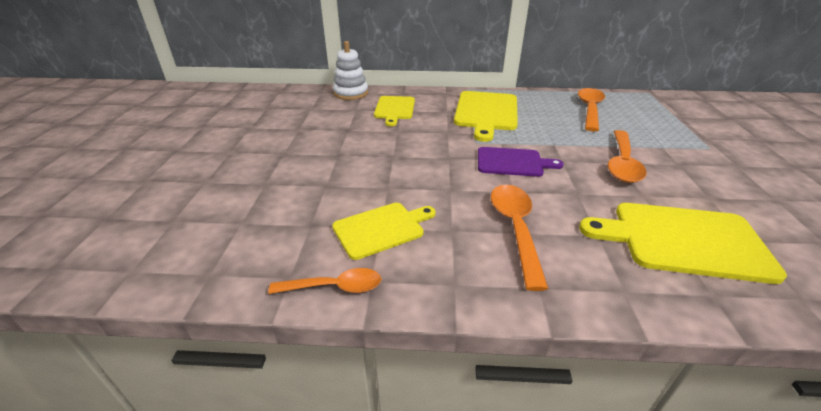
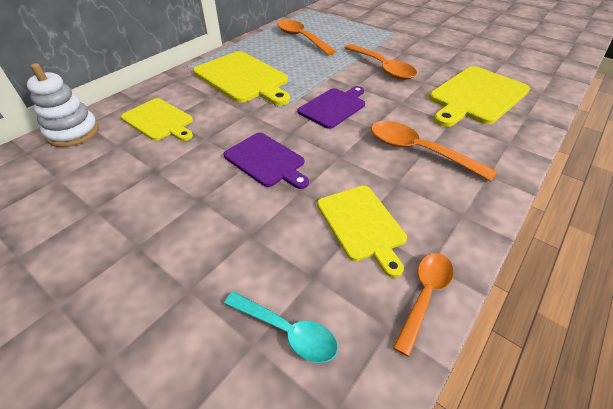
camera: 55 degrees left, 10 degrees up
(258, 232) = (287, 331): none -> turquoise spoon
(381, 229) = (362, 224): yellow cutting board -> yellow cutting board turned 150 degrees clockwise
(404, 161) = (266, 161): none -> purple cutting board

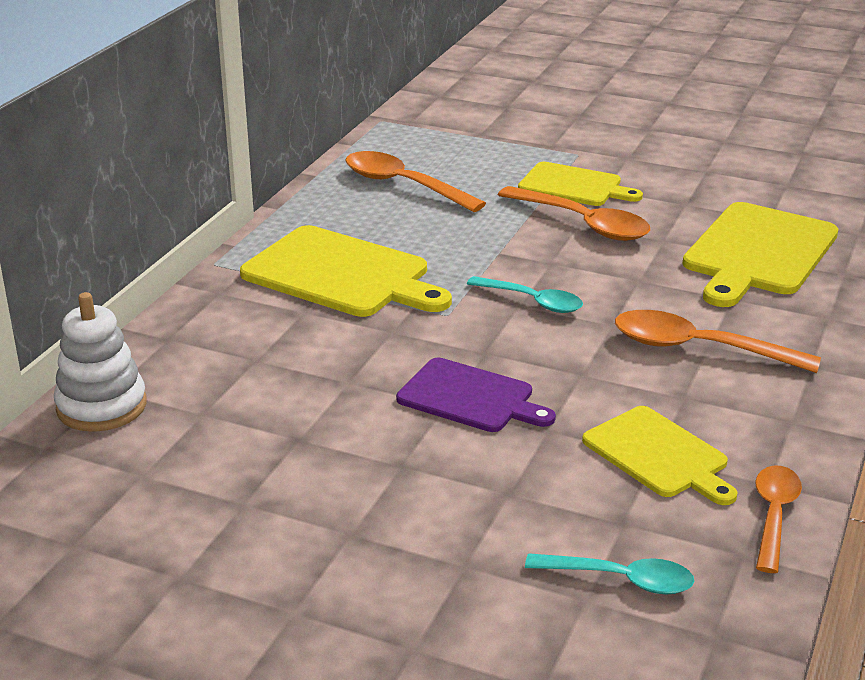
camera: 15 degrees left, 15 degrees down
(159, 120) = (242, 365): yellow cutting board -> yellow cutting board (574, 186)
(333, 107) = (532, 301): purple cutting board -> turquoise spoon

